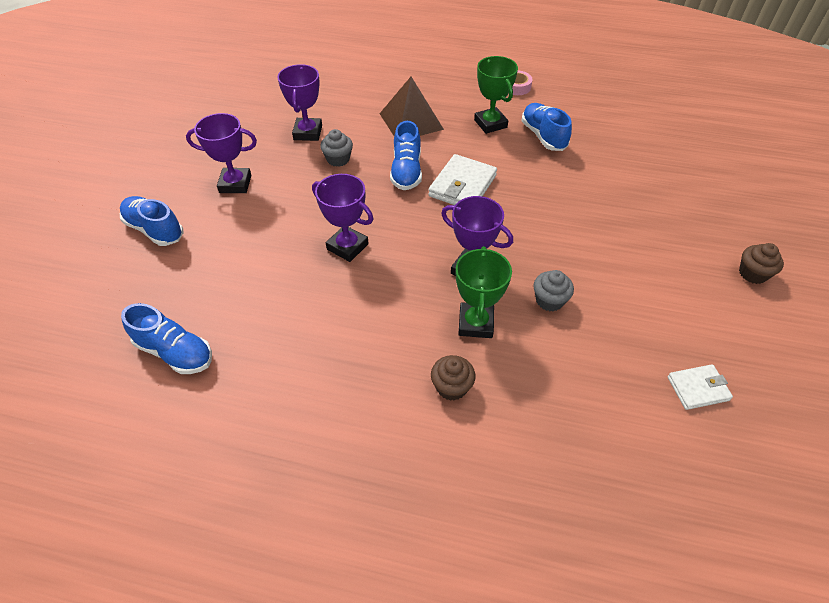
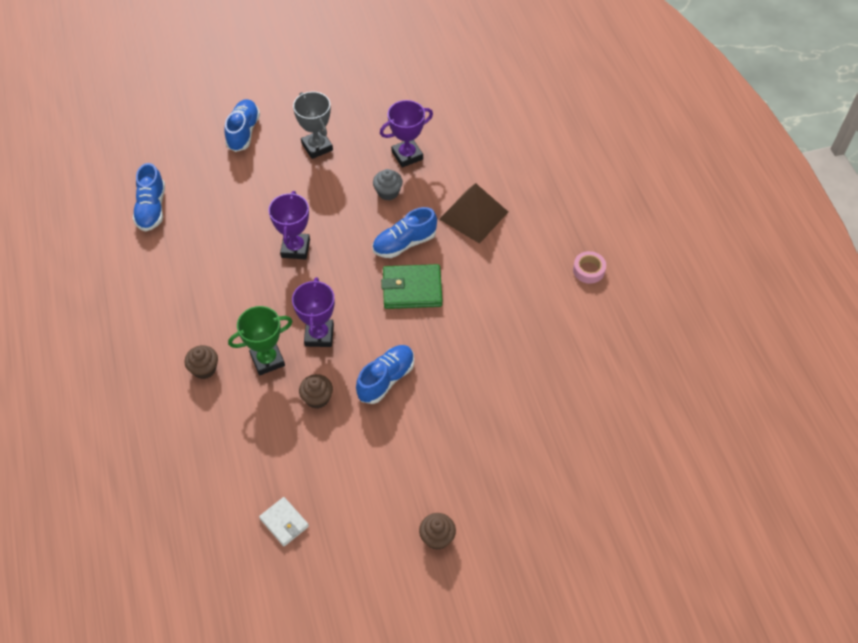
camera: 60 degrees right, 5 degrees up
(235, 184) = (317, 147): purple trophy -> grey trophy
(462, 186) = (412, 289): white wallet -> green wallet
(490, 124) = (513, 274): green trophy -> none
(543, 136) = (523, 320): blue shoe -> blue shoe (386, 379)
(549, 300) = (317, 398): grey cupcake -> brown cupcake

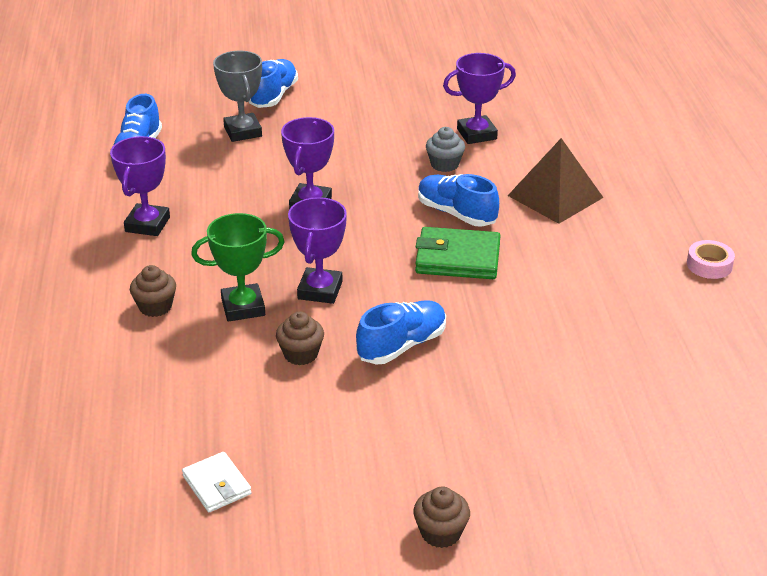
camera: 10 degrees right, 20 degrees down
(178, 287) = (147, 224): none -> purple trophy
(317, 147) = (362, 116): grey trophy -> grey trophy (243, 131)
(404, 243) = (456, 213): blue shoe -> blue shoe turned 60 degrees clockwise

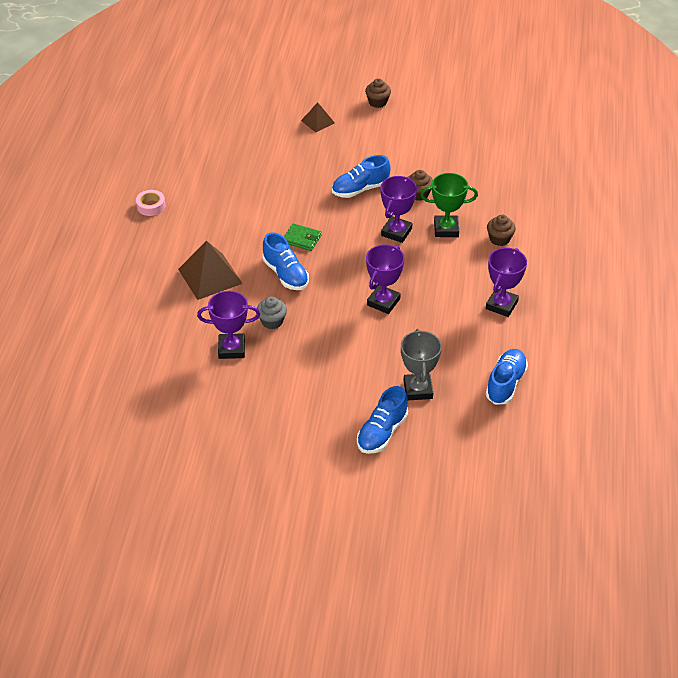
camera: 165 degrees left, 10 degrees up
(217, 485) = (475, 137): white wallet -> none
(457, 258) = (302, 239): green wallet -> green wallet, size x0.61
(539, 461) = (318, 121): none -> brown pyramid

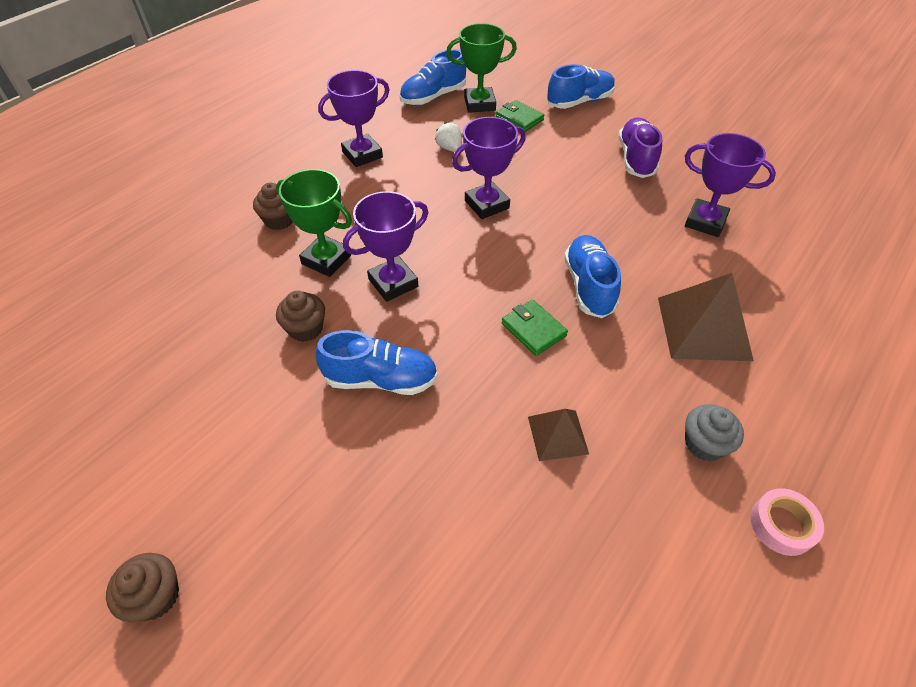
camera: 150 degrees left, 5 degrees up
(272, 321) = (639, 234): grey cupcake -> grey cupcake (704, 444)
(303, 386) = (636, 159): none -> purple shoe
(318, 121) = (322, 603): brown pyramid -> brown pyramid (557, 435)
(418, 389) = (519, 119): grey trophy -> green wallet
(446, 337) = (450, 148): none -> white strawberry
(462, 392) = (479, 104): none -> green trophy

